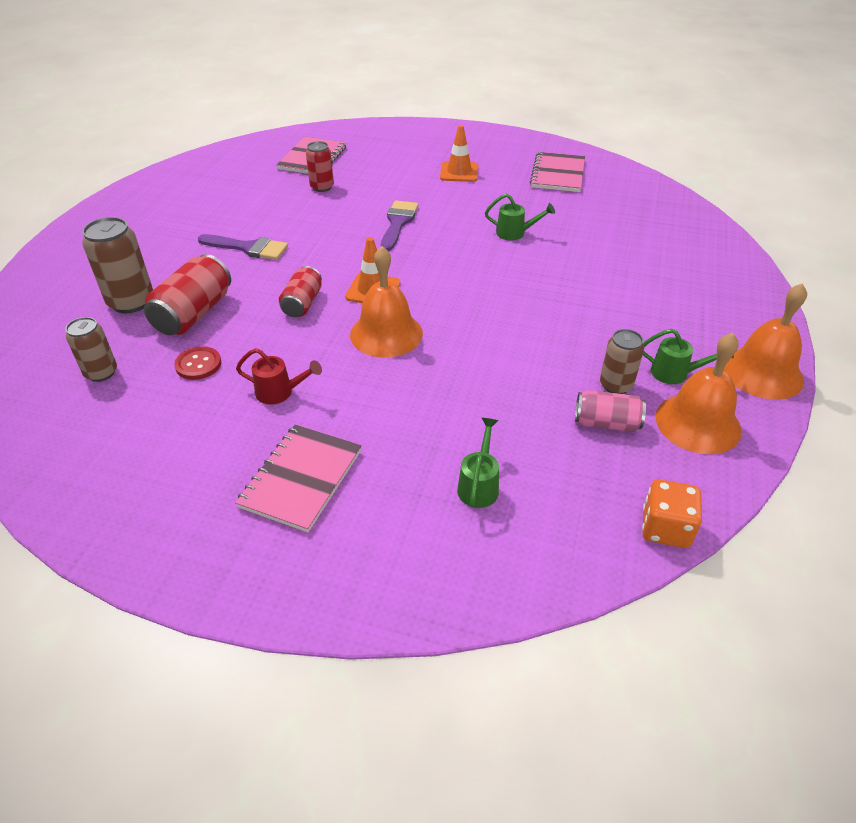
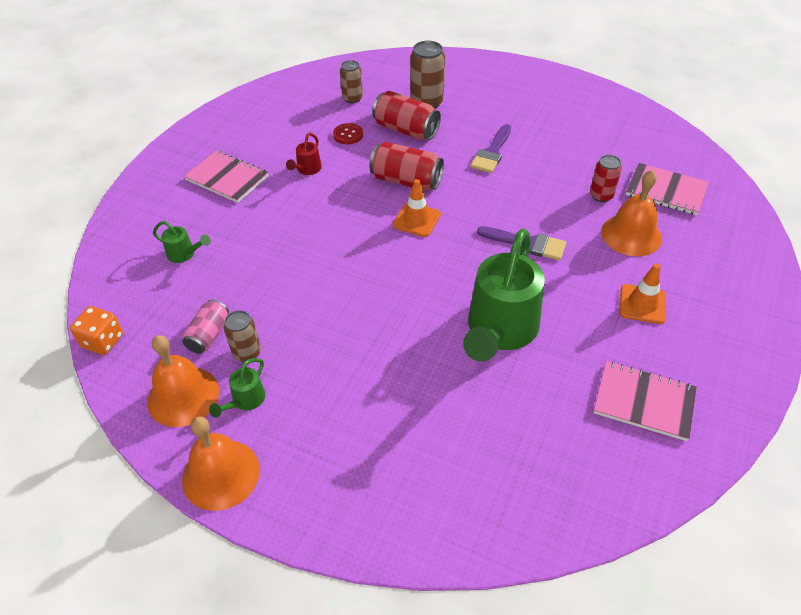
camera: 100 degrees right, 5 degrees up
(302, 303) = (406, 181): red can -> red can, size x1.58
(386, 333) = (356, 223): orange bell -> orange bell (631, 235)
(515, 233) = (500, 330): green watering can -> green watering can, size x2.38

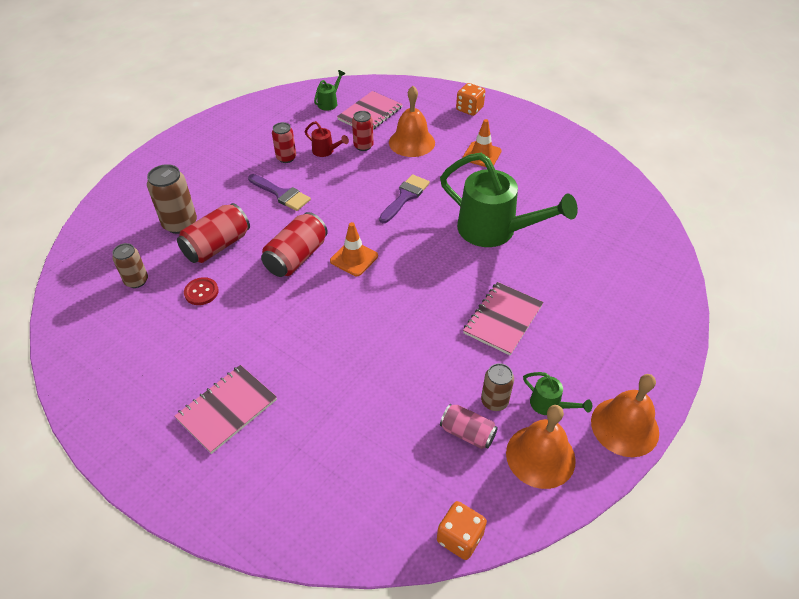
camera: 80 degrees left, 0 degrees up
(184, 254) = (344, 455): green watering can -> green watering can (329, 103)
(307, 169) = (244, 333): red watering can -> red watering can (325, 151)
(550, 144) = (286, 158): none -> red can
(644, 402) = (566, 176): pink notebook -> pink notebook (503, 319)
(737, 281) = (469, 109): none -> orange dice

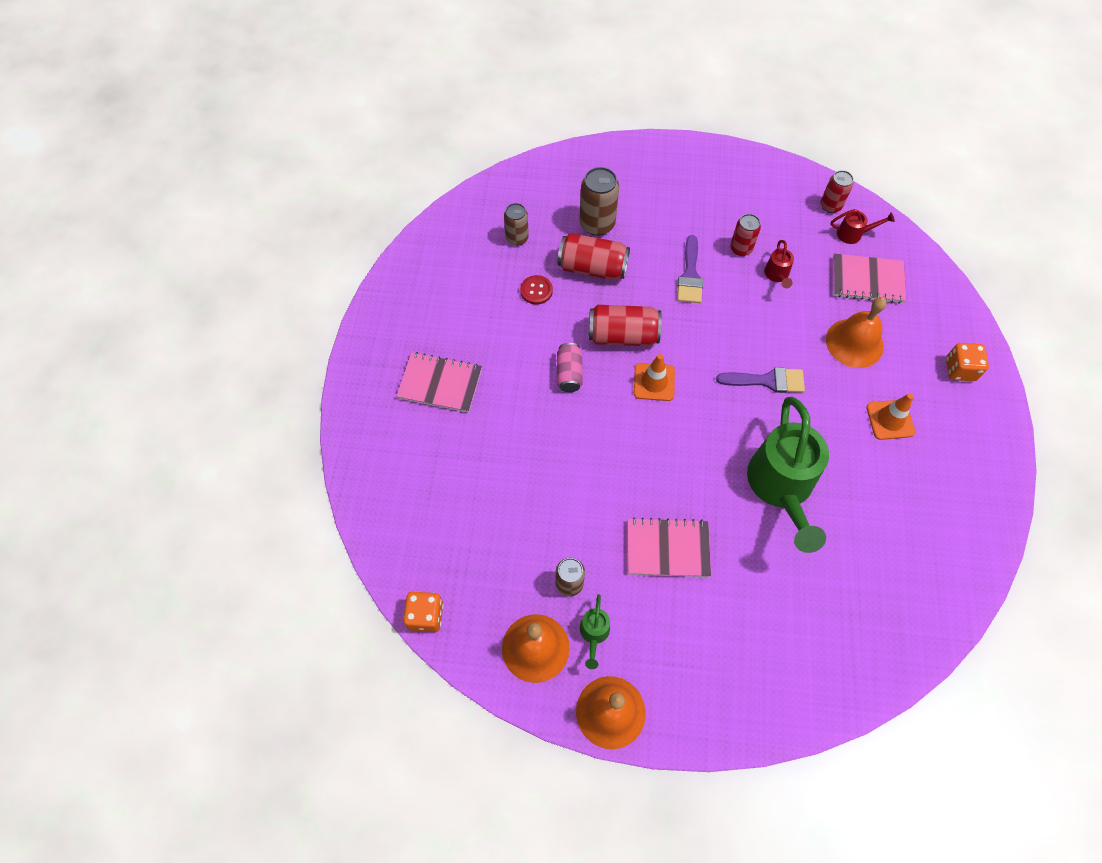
camera: 60 degrees right, 15 degrees up
(329, 103) = (853, 234): green watering can -> red watering can
(363, 146) = (812, 303): red can -> red can (830, 206)
(467, 433) = (523, 576): pink can -> pink can (569, 373)

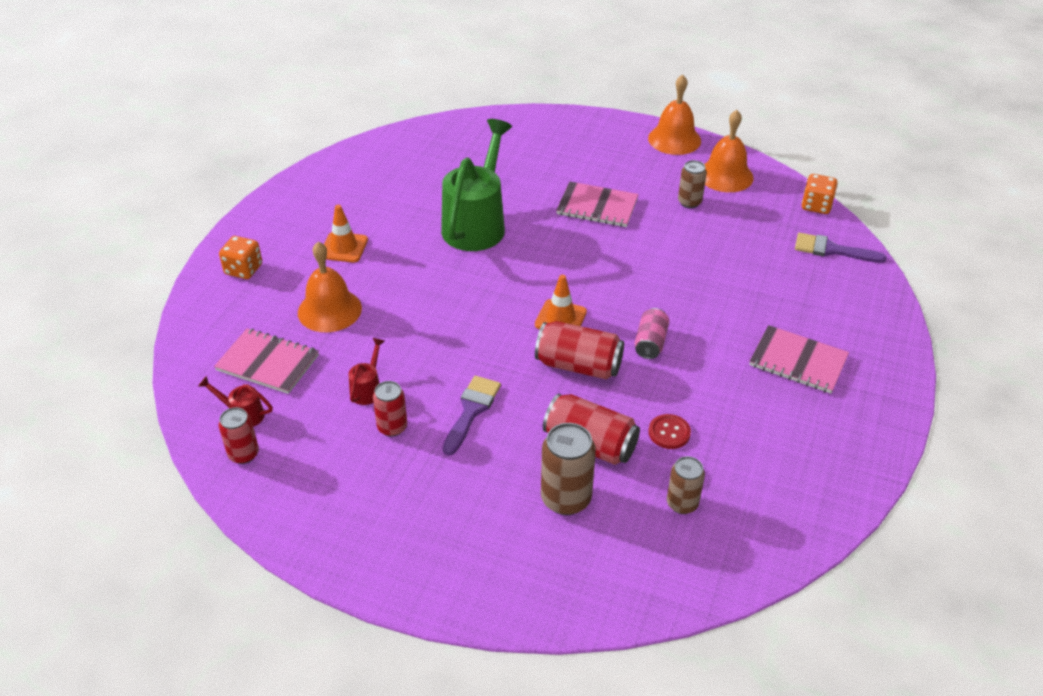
camera: 165 degrees left, 20 degrees down
(594, 633) = (676, 174): green watering can -> none
(767, 381) = (442, 297): purple brush -> purple brush (831, 250)

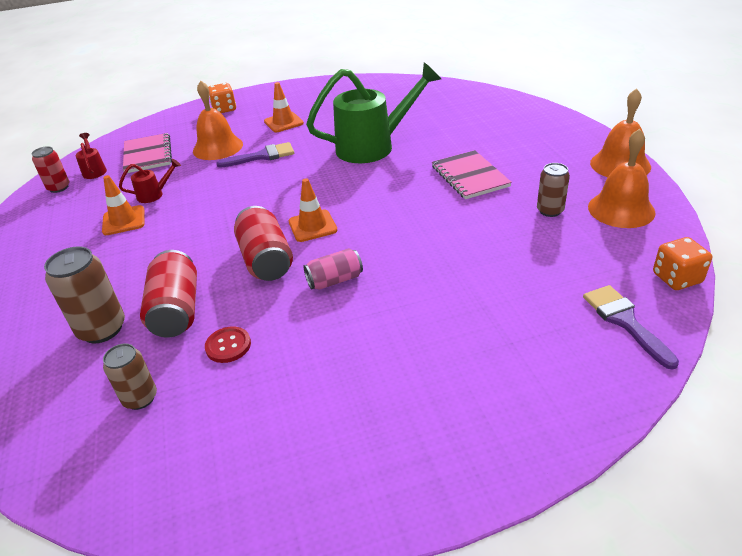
camera: 55 degrees right, 5 degrees down
(392, 427) = (124, 221): red can -> orange traffic cone
(471, 410) = (168, 241): purple brush -> purple brush (262, 156)
(798, 361) = (416, 380): pink notebook -> none

